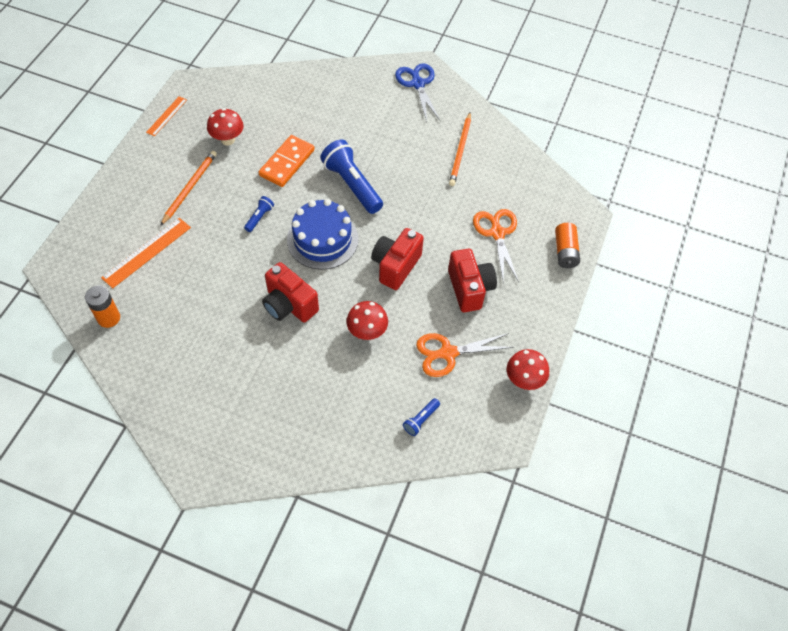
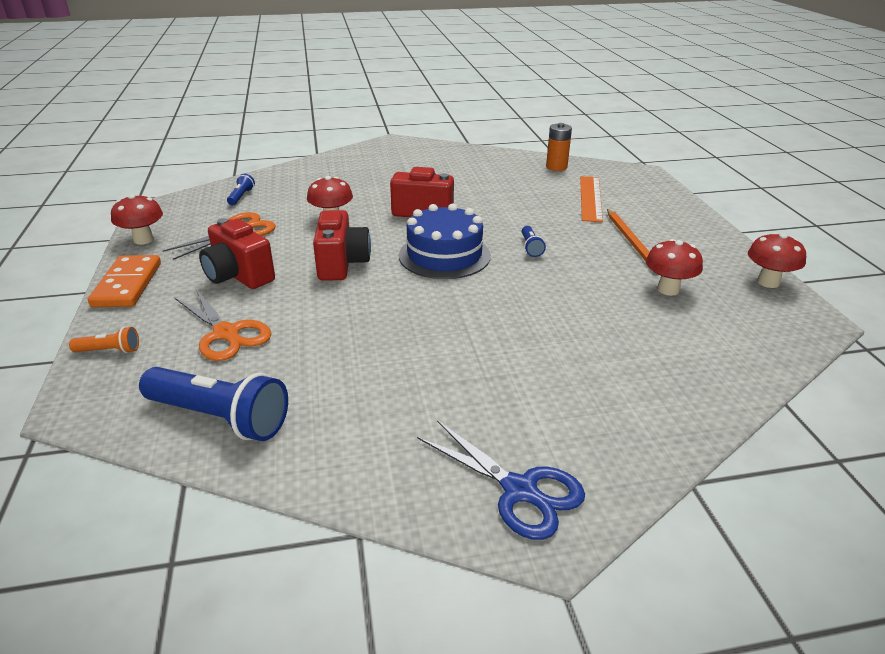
camera: 150 degrees right, 25 degrees down
(166, 116) = (768, 282): orange ruler -> red mushroom
(287, 163) = (570, 297): orange domino -> orange domino (128, 284)
(352, 185) = (467, 308): blue flashlight -> blue flashlight (220, 418)
(460, 151) = (347, 409): orange pencil -> none
(565, 251) = (109, 351): orange battery -> orange flashlight

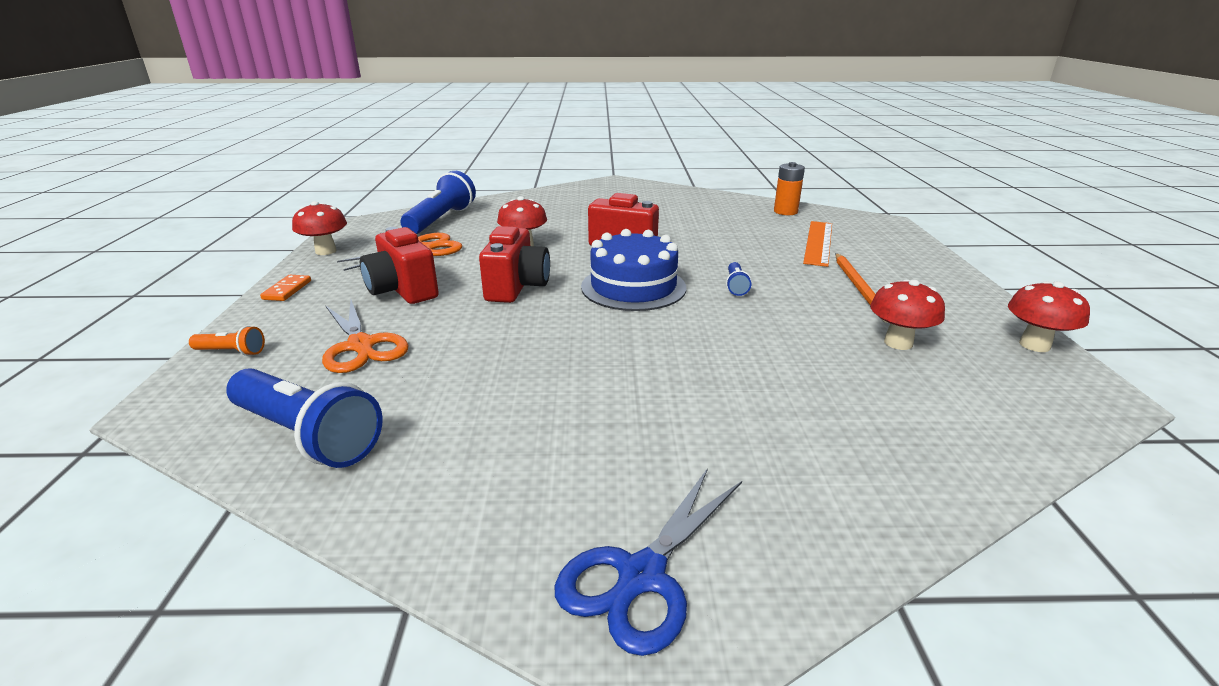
camera: 10 degrees right, 5 degrees down
(128, 284) = (287, 290): orange domino -> orange domino, size x0.54
(241, 197) = (441, 220): blue flashlight -> blue flashlight, size x2.14
(519, 490) = (641, 576): blue scissors -> blue scissors turned 75 degrees clockwise

